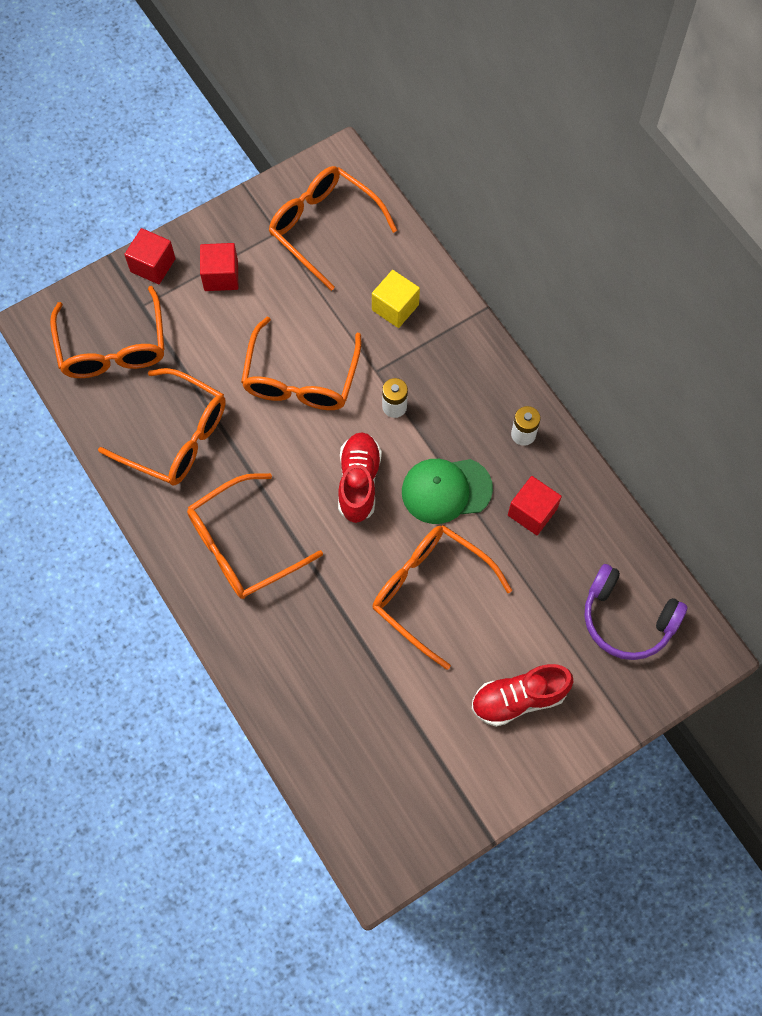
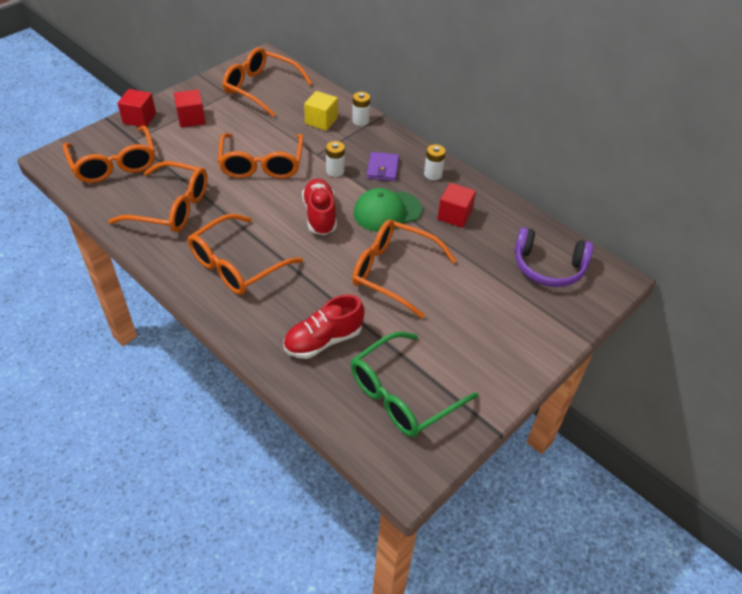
camera: 15 degrees left, 20 degrees down
(397, 769) = (402, 395): none -> green glasses
(449, 315) = (360, 120): none -> white battery
(458, 412) = (382, 168): none -> purple wallet
(518, 699) = (485, 329): red shoe -> red shoe (323, 340)

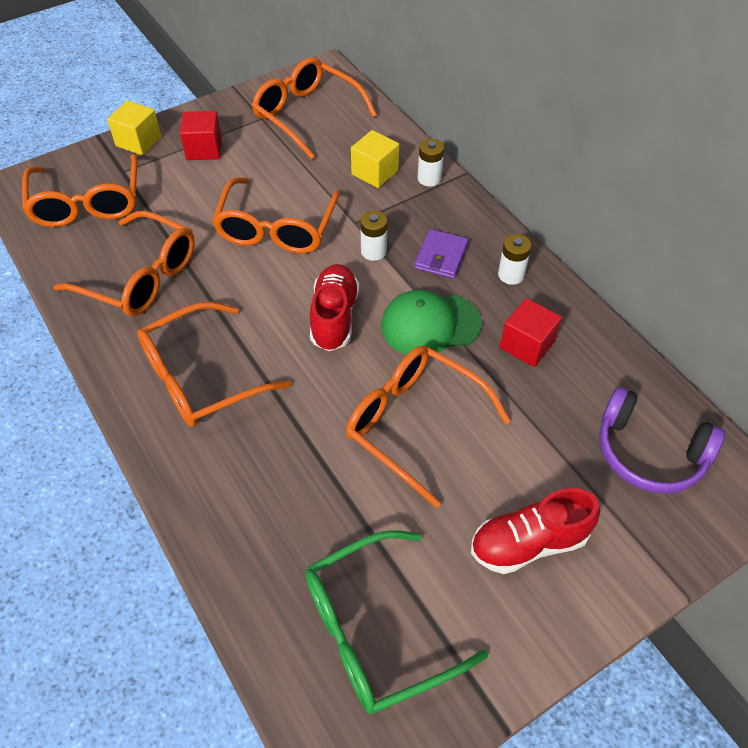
camera: 15 degrees right, 5 degrees up
(139, 118) = (138, 141): red cube -> yellow cube
(323, 340) = (286, 518): red shoe -> red shoe (528, 543)

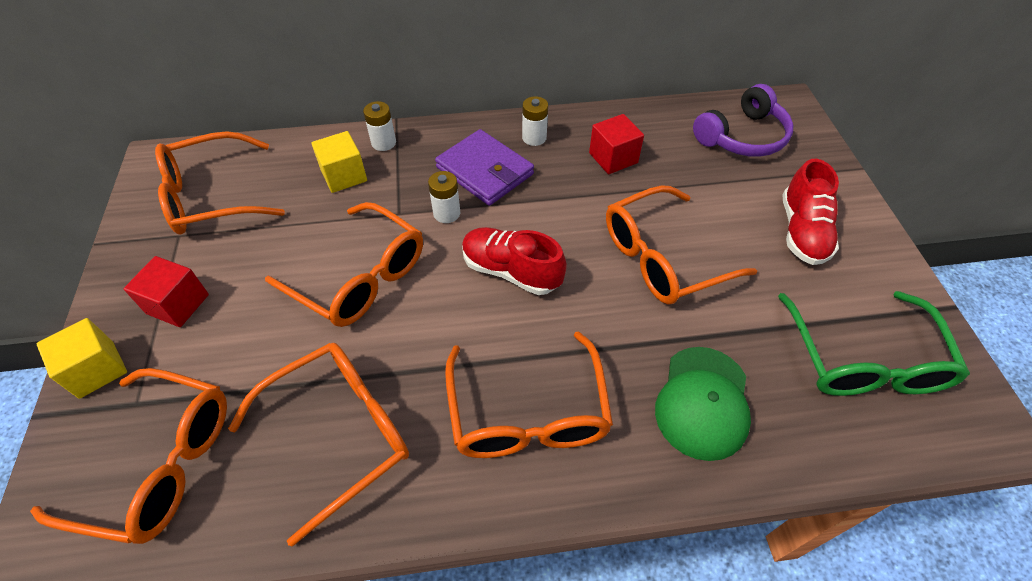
camera: 65 degrees left, 0 degrees up
(430, 325) = (559, 207): green cap -> green cap (703, 402)
(441, 256) = (485, 171): purple wallet -> purple wallet, size x1.55

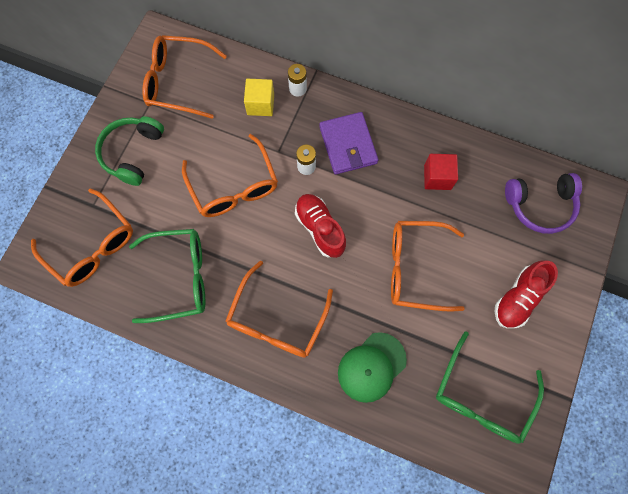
camera: 30 degrees right, 20 degrees up
(97, 369) = (81, 174): yellow cube -> none
(178, 304) = (133, 153): red cube -> green headphones
(339, 433) = (180, 277): orange glasses -> green glasses
(534, 138) = (396, 133): white battery -> none

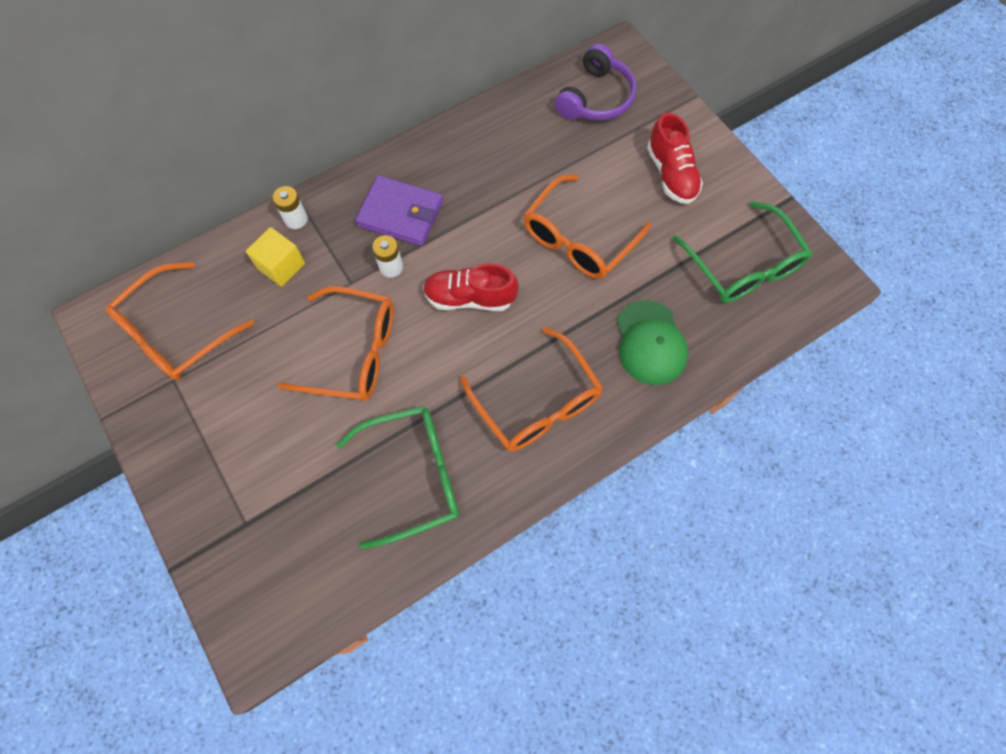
camera: 55 degrees left, 5 degrees down
(92, 245) = (296, 554): orange glasses -> none
(133, 153) = (219, 437): green headphones -> none
(180, 277) = (413, 475): green glasses -> green glasses turned 45 degrees clockwise
(437, 177) = (501, 159): red cube -> none

